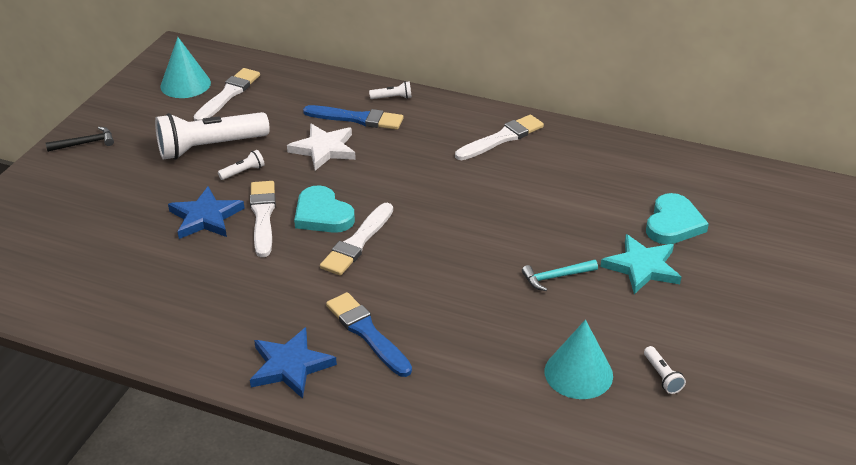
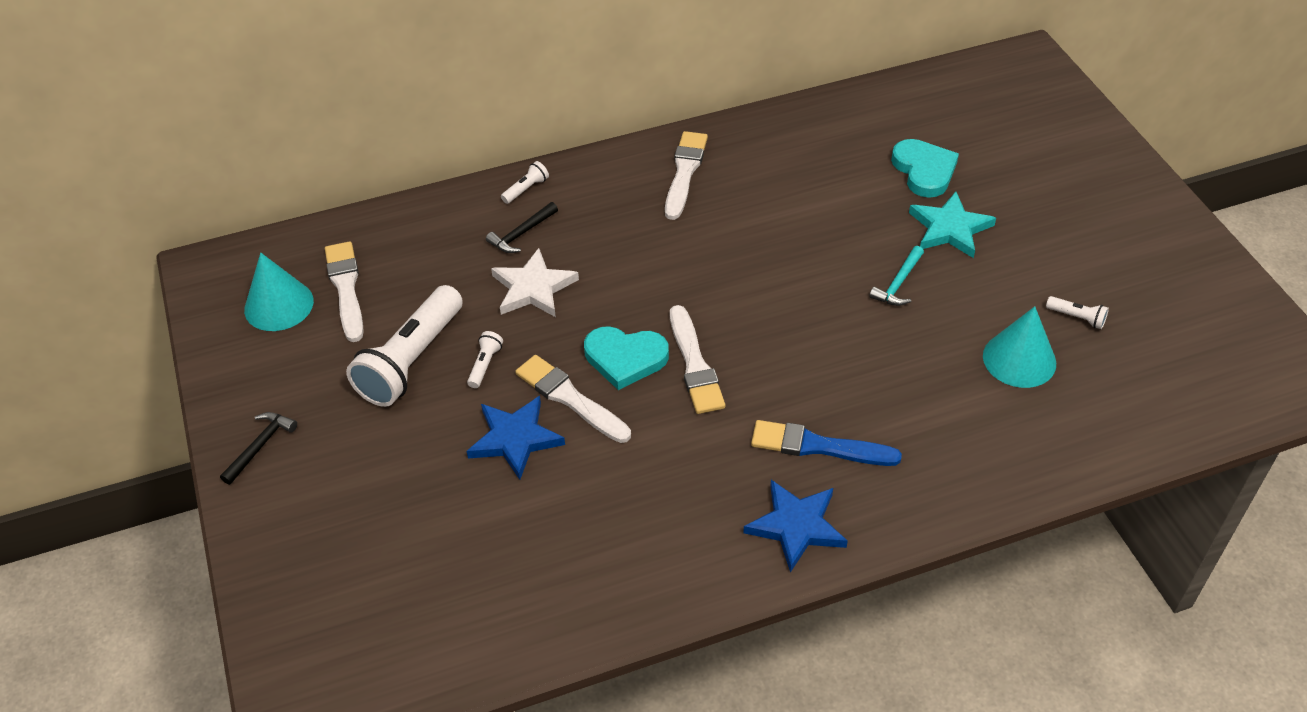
camera: 40 degrees left, 10 degrees up
(357, 119) = (522, 234): blue brush -> black hammer

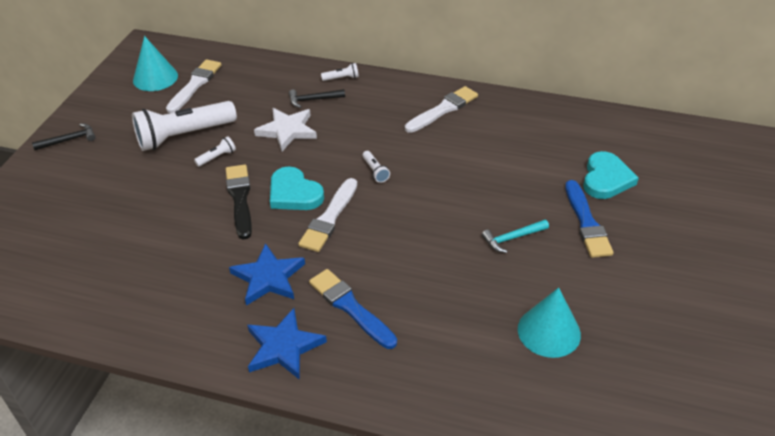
camera: 35 degrees right, 5 degrees down
(515, 439) = (187, 204): blue star -> blue star (268, 278)
(570, 398) = (240, 198): white brush -> black brush
(950, 228) = (586, 223): turquoise star -> blue brush
(1077, 318) = (624, 328): white flashlight -> white flashlight (375, 171)

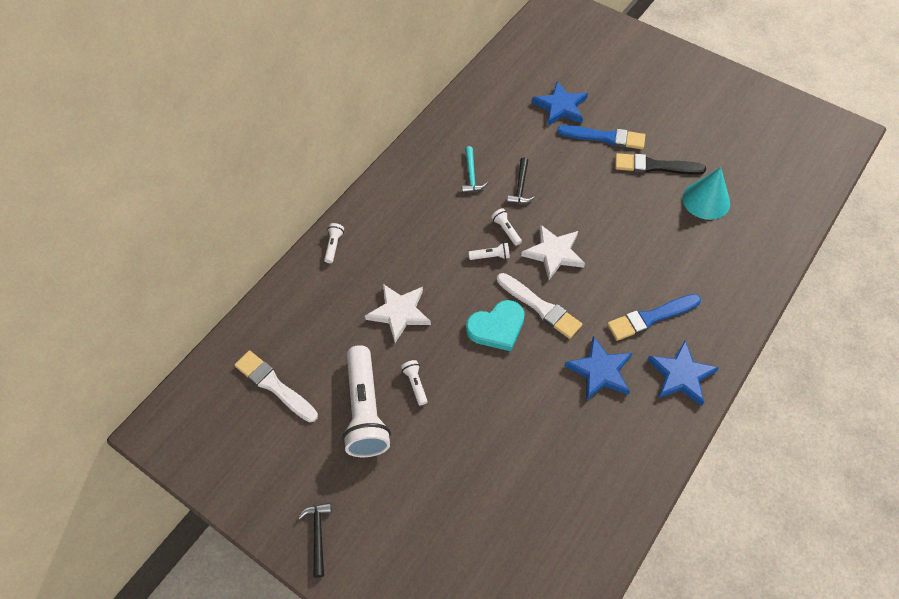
camera: 70 degrees left, 15 degrees up
(155, 78) = (237, 426): turquoise cone -> none
(240, 198) = (487, 374): black brush -> black brush (654, 166)
(313, 100) = (358, 279): black hammer -> black hammer (520, 186)
(401, 214) = (554, 253): none -> white star
(412, 175) = (506, 230): none -> white flashlight
(443, 109) = (424, 180): white brush -> none
(512, 238) = (607, 188): turquoise hammer -> turquoise hammer (471, 175)
(606, 179) = (560, 107): turquoise heart -> blue star

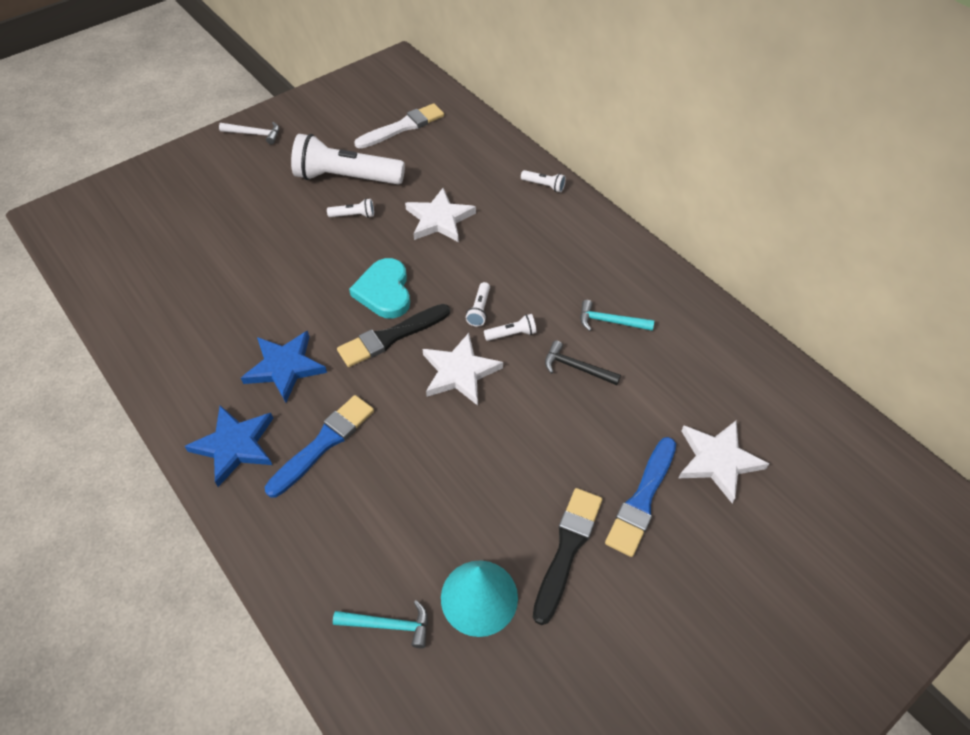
camera: 105 degrees right, 5 degrees down
(318, 535) = (254, 134): black hammer -> white hammer
(540, 307) = (391, 337): white brush -> black brush
(560, 107) = (717, 460): blue star -> white star
(650, 318) = (324, 443): blue brush -> blue brush turned 45 degrees clockwise
(746, 239) = (388, 625): none -> turquoise hammer

